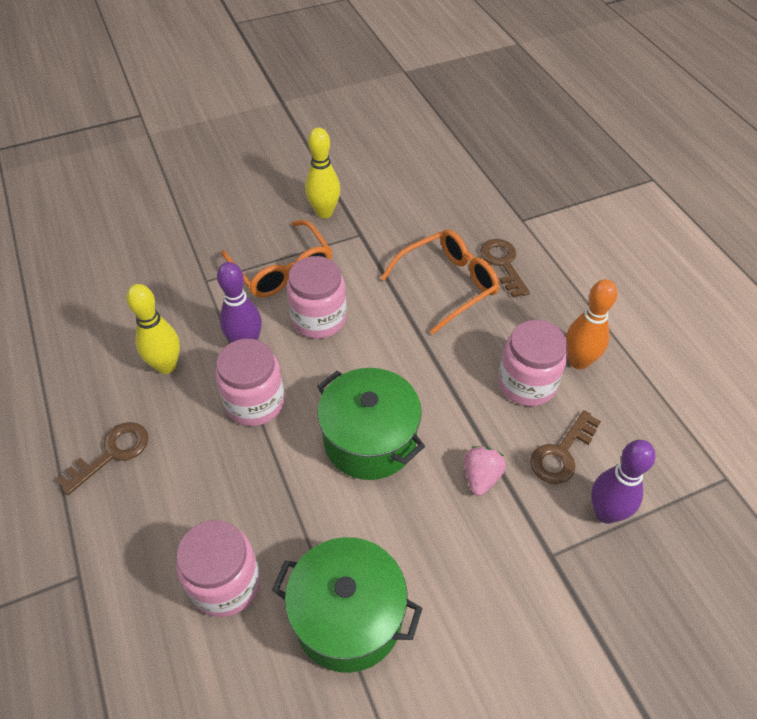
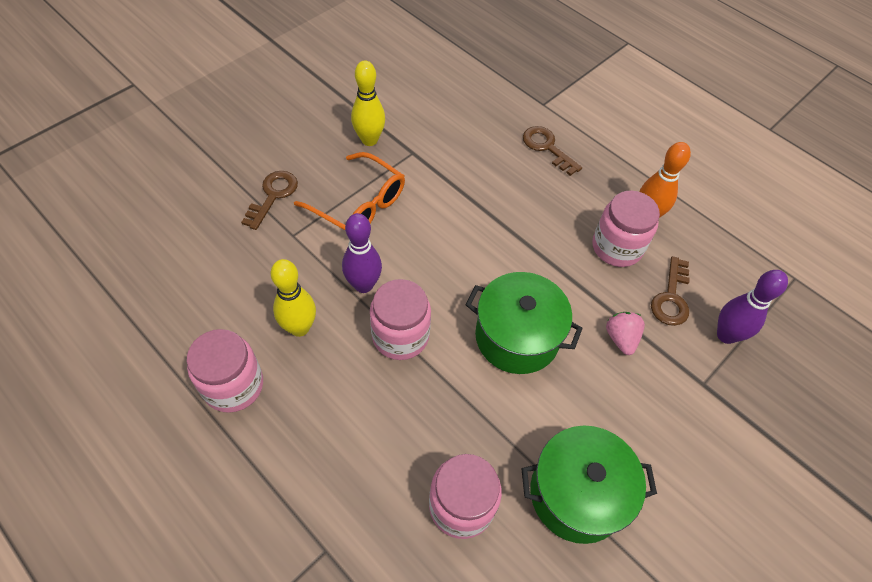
camera: 25 degrees left, 5 degrees up
(111, 453) = (293, 427): brown key -> brown key (273, 196)
(319, 319) = (417, 242): pink jar -> pink jar (233, 385)
(448, 284) = (511, 179): orange glasses -> none

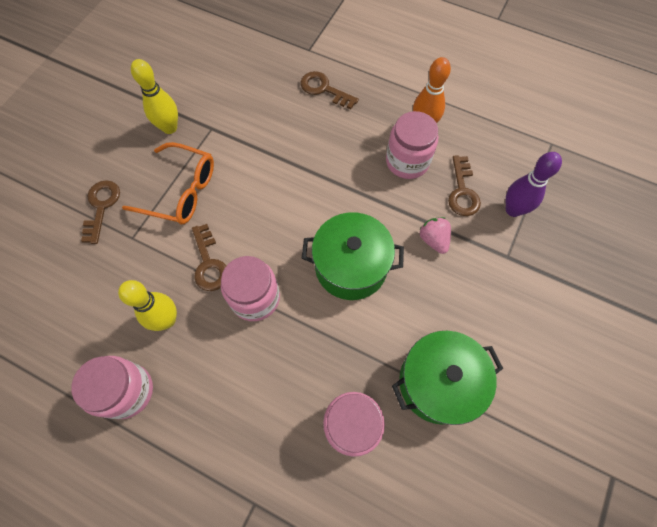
camera: 15 degrees left, 10 degrees up
(363, 285) = (209, 263): purple bowling pin -> brown key

